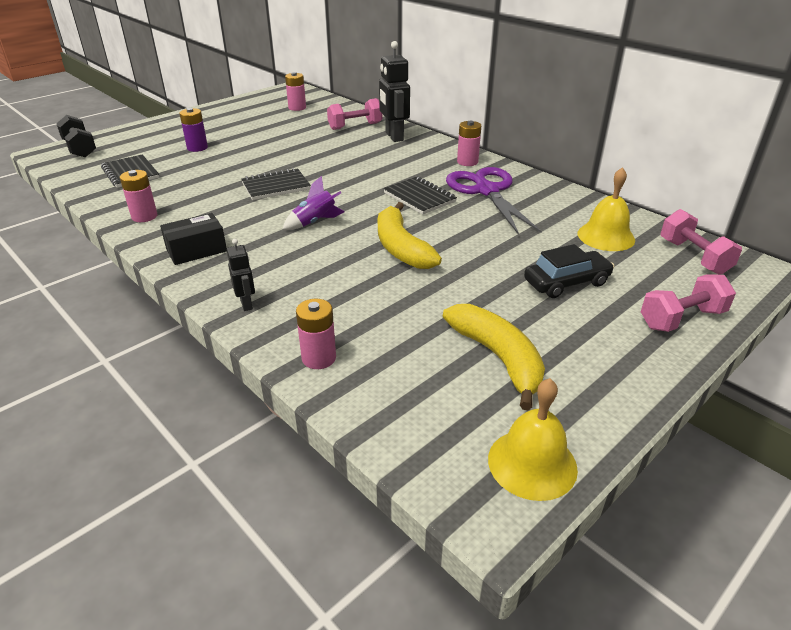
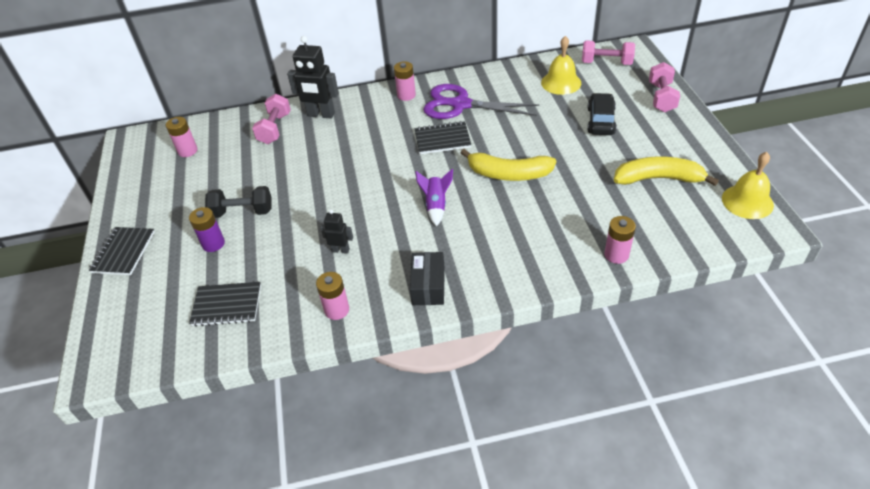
camera: 55 degrees left, 10 degrees up
(80, 148) = (114, 340): black dumbbell -> black dumbbell (242, 212)
(246, 304) = (530, 274): black robot -> black robot (340, 250)
(276, 186) = (352, 211): black notebook -> black notebook (123, 252)

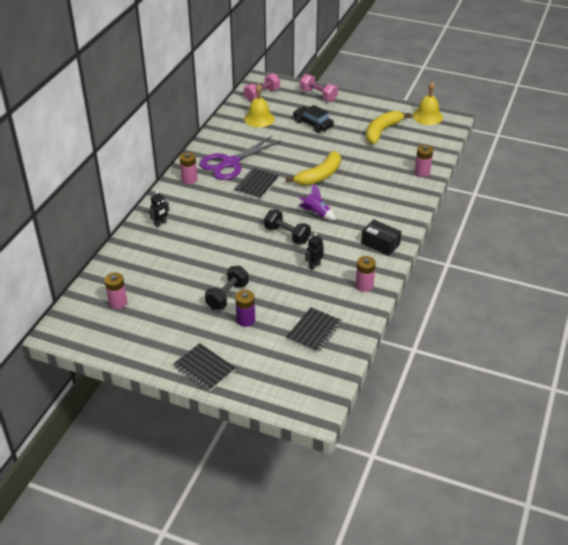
camera: 60 degrees left, 5 degrees down
(274, 129) = (148, 250): pink dumbbell -> none
(321, 115) = (160, 223): black robot -> black robot, size x0.53
(376, 203) = (287, 235): none -> black dumbbell

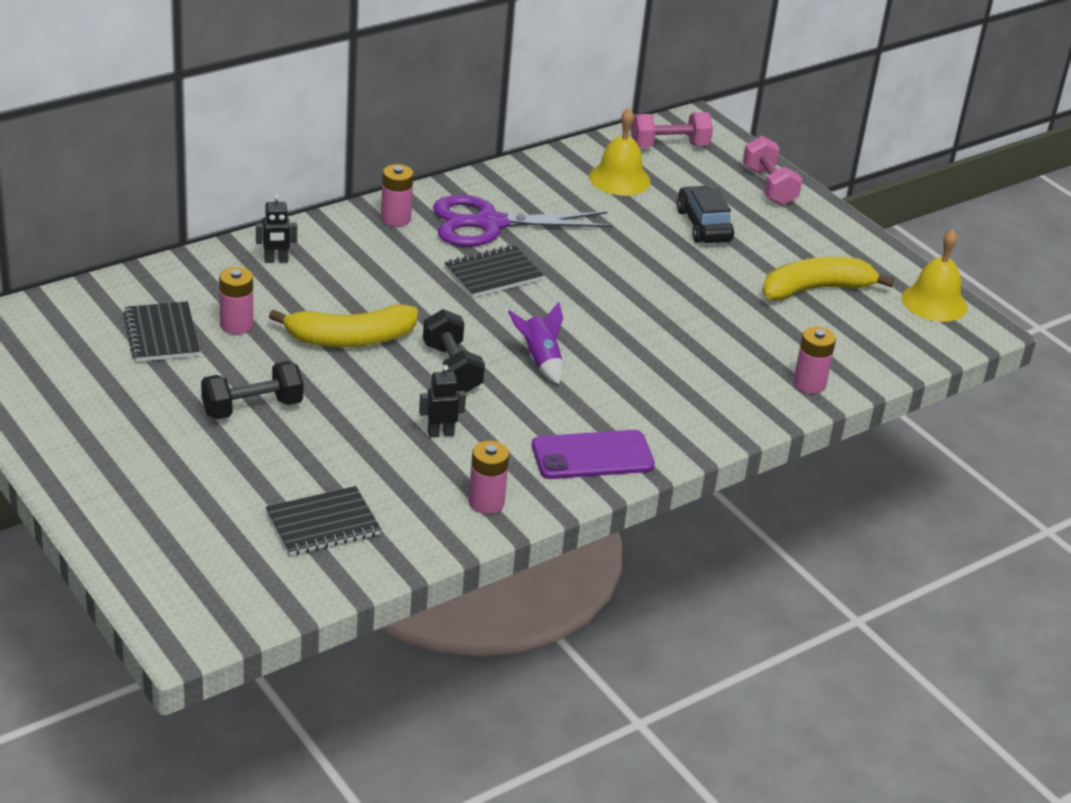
camera: 30 degrees right, 5 degrees down
(118, 302) = (86, 337): pink battery -> pink battery (236, 325)
(204, 368) = (98, 487): black notebook -> black notebook (161, 335)
(245, 320) = (239, 454): purple battery -> none
(319, 176) = (616, 308): yellow banana -> yellow banana (350, 339)
(380, 244) = (592, 456): black box -> purple phone

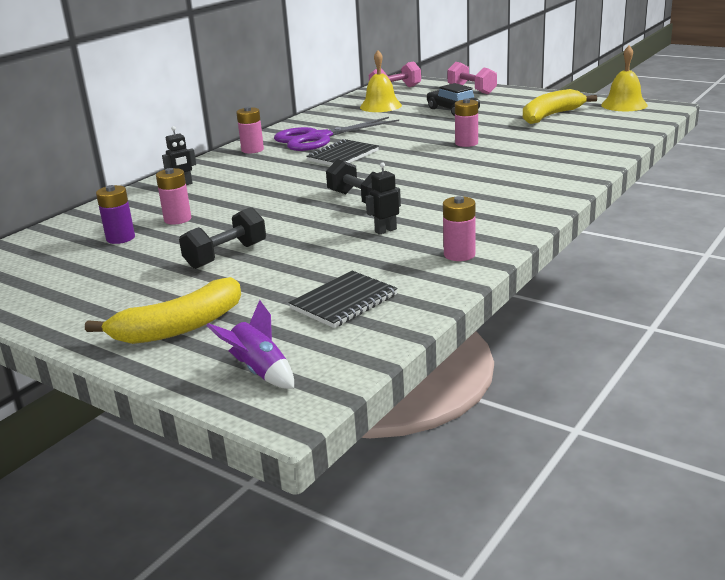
camera: 15 degrees left, 10 degrees down
(161, 335) = (120, 238): black notebook -> purple battery
(350, 339) = (271, 205): yellow banana -> yellow banana (179, 327)
(540, 360) = (417, 181): purple rocket -> purple rocket (259, 371)
(592, 456) = (506, 212): purple phone -> none
(809, 384) = (601, 149): pink battery -> pink battery (466, 143)

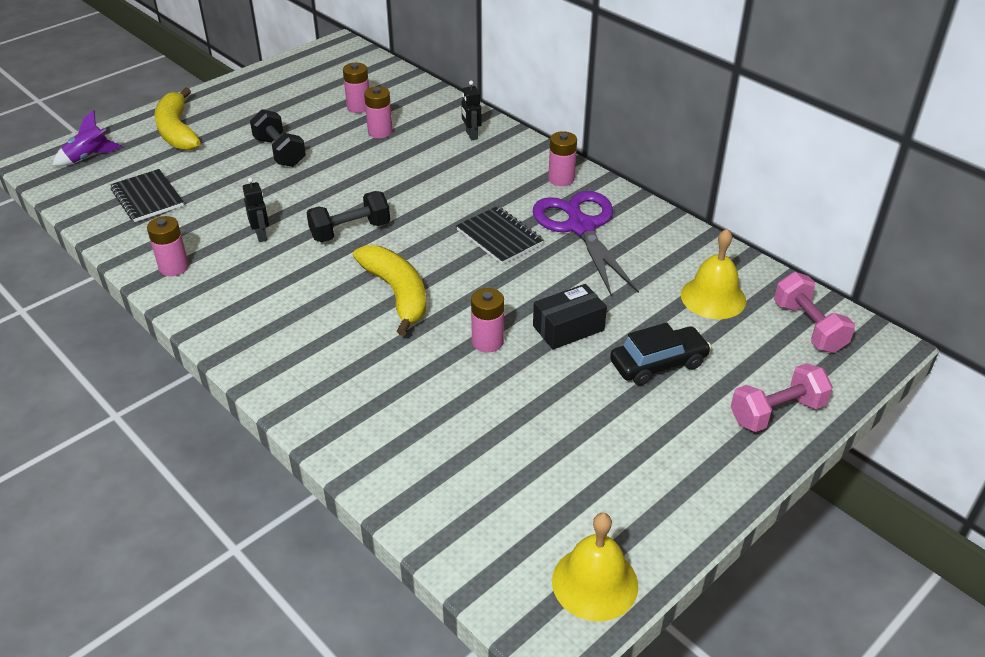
camera: 100 degrees right, 15 degrees up
(120, 238) = (358, 107): purple battery -> pink battery
(436, 129) = (568, 328): none -> black box
(551, 116) = (573, 462): yellow banana -> yellow banana (397, 293)

